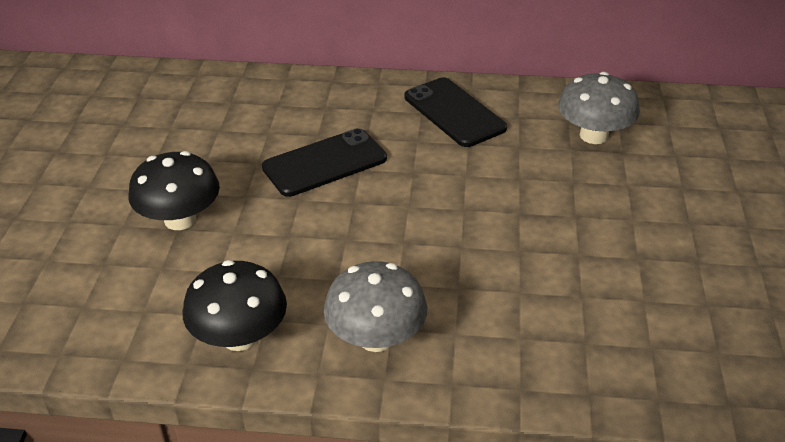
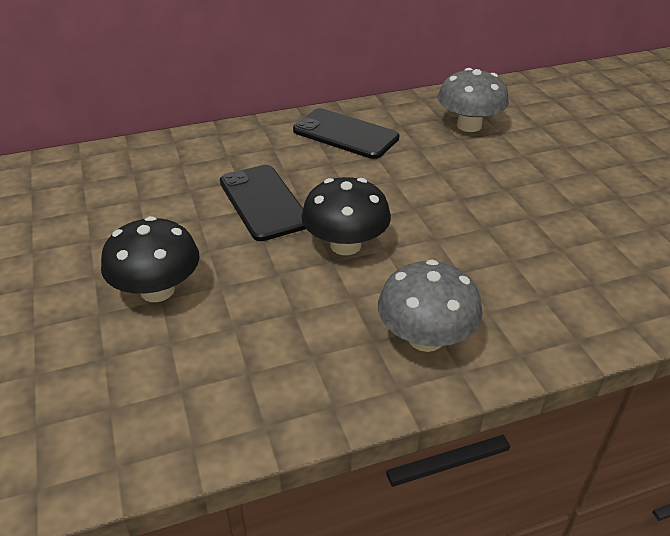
camera: 25 degrees left, 0 degrees up
(240, 337) = (299, 381): black mushroom -> black mushroom (345, 245)
(325, 163) = (264, 202): black phone -> black phone turned 60 degrees counterclockwise

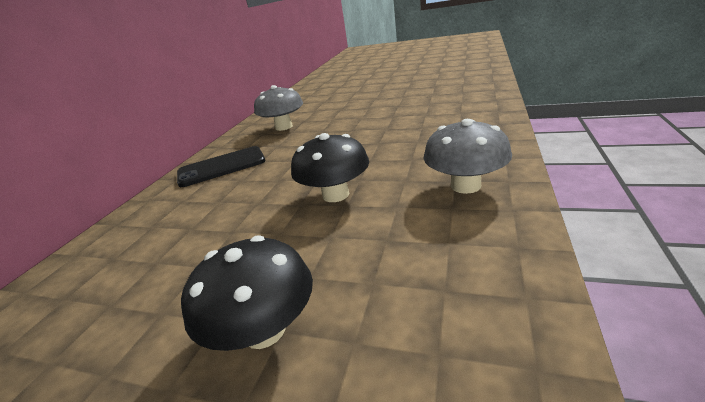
camera: 50 degrees left, 10 degrees down
(264, 202) = (236, 221): black phone -> none

